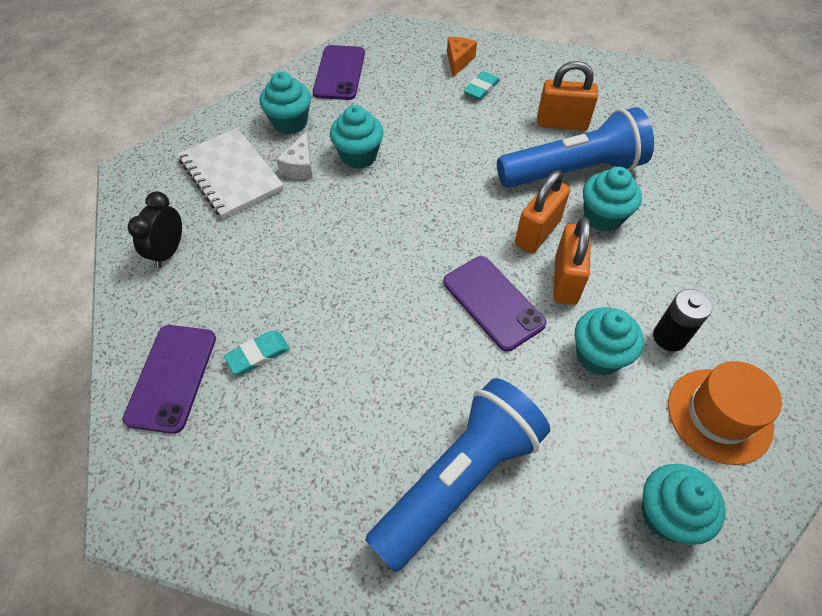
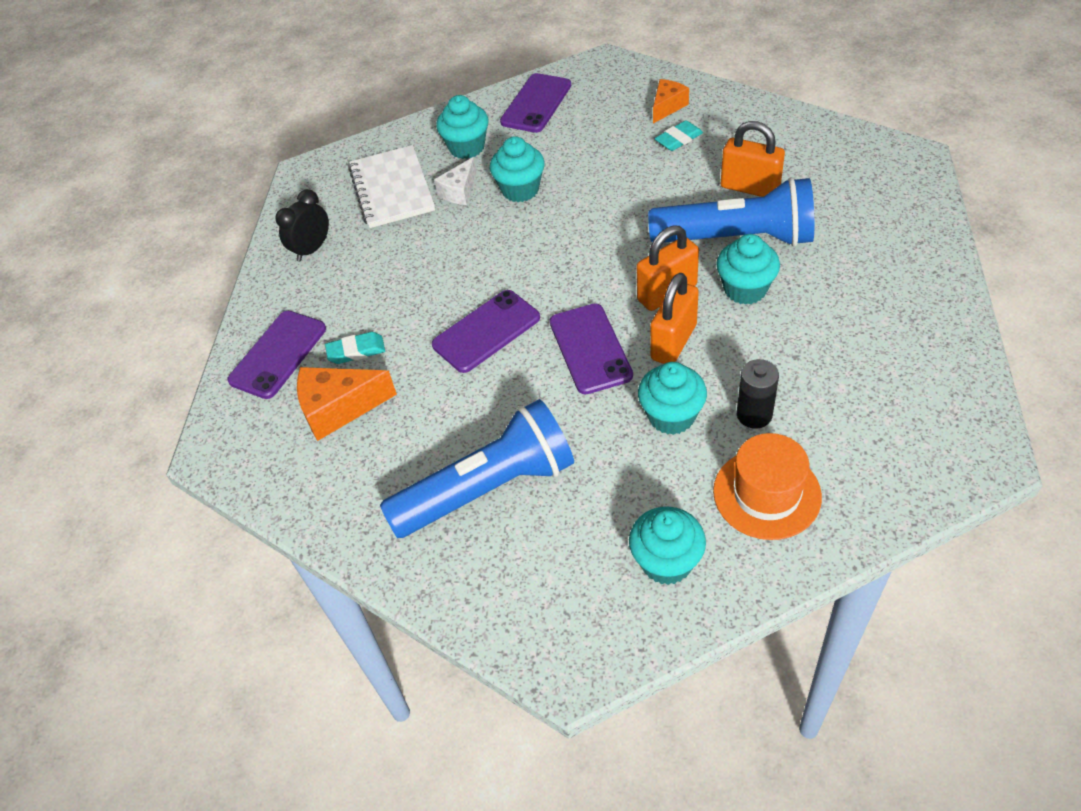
camera: 25 degrees right, 5 degrees down
(264, 426) = (339, 409): none -> orange cheese
(385, 305) = (486, 331): none -> purple phone

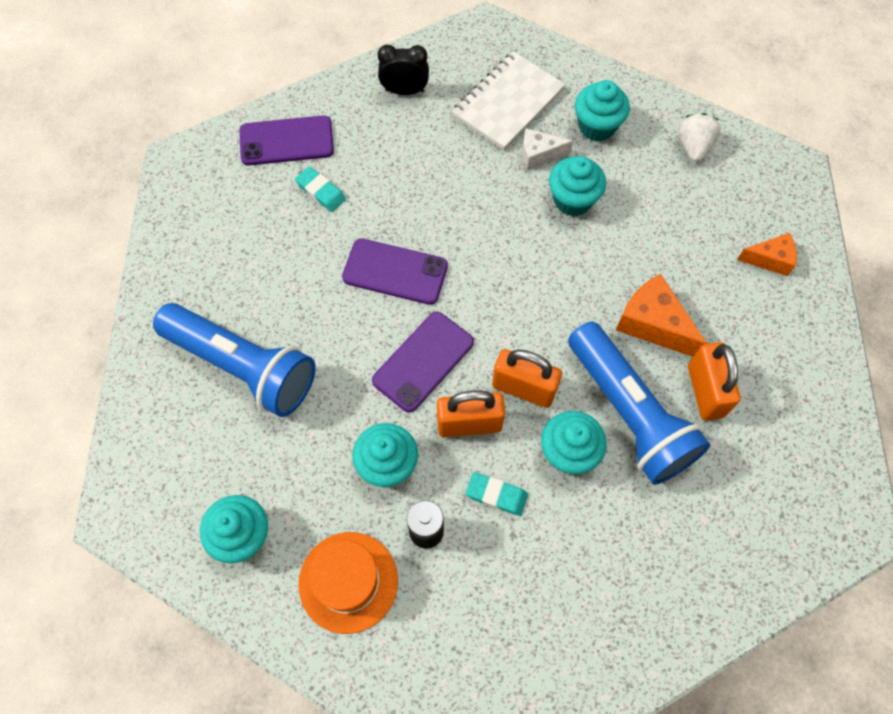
camera: 50 degrees right, 15 degrees up
(339, 409) = (260, 216): orange cheese -> orange cheese (653, 324)
(536, 103) = (693, 146): purple phone -> white strawberry
(678, 139) = (730, 294): turquoise eraser -> turquoise eraser (496, 495)

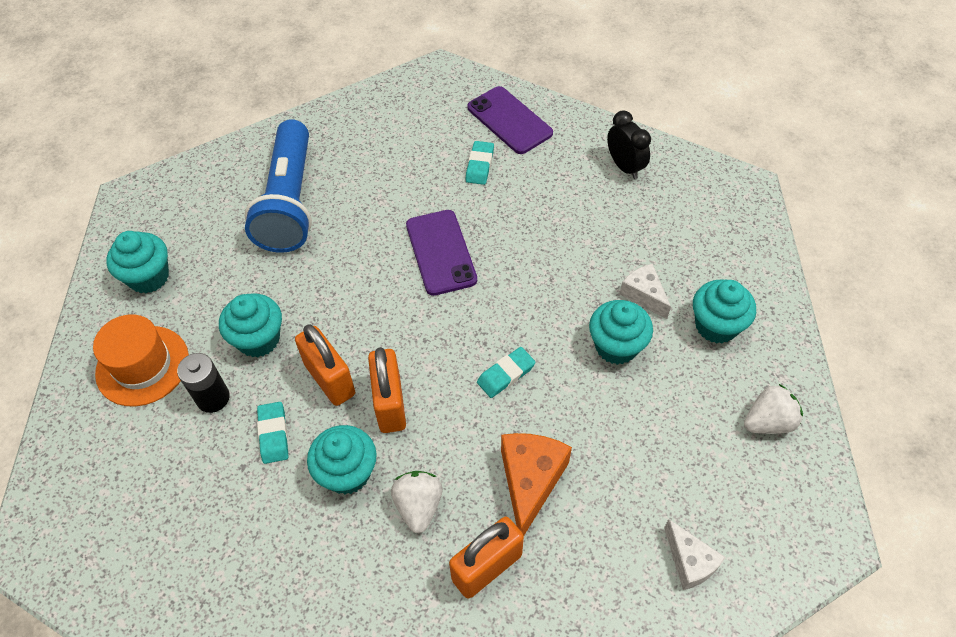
camera: 60 degrees right, 10 degrees down
(423, 361) = (369, 315): purple phone -> none
(508, 103) = (679, 244): white notebook -> none
(549, 289) = (506, 374): none -> turquoise eraser
(628, 413) = (418, 506): blue flashlight -> white strawberry
(770, 259) = (689, 562): orange cheese -> white cheese

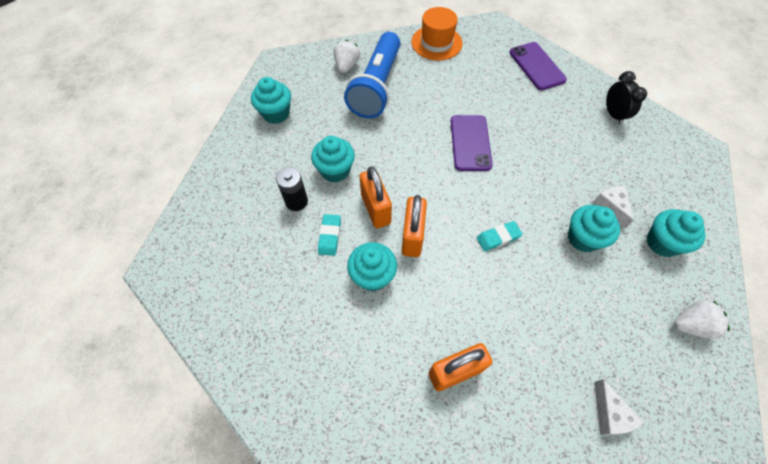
camera: 15 degrees right, 5 degrees up
(142, 365) = (257, 169): orange hat -> orange hat (436, 43)
(418, 506) = (416, 313): white strawberry -> white strawberry (346, 66)
(479, 165) = (509, 91): turquoise eraser -> none
(530, 482) = (500, 318): orange cheese -> none

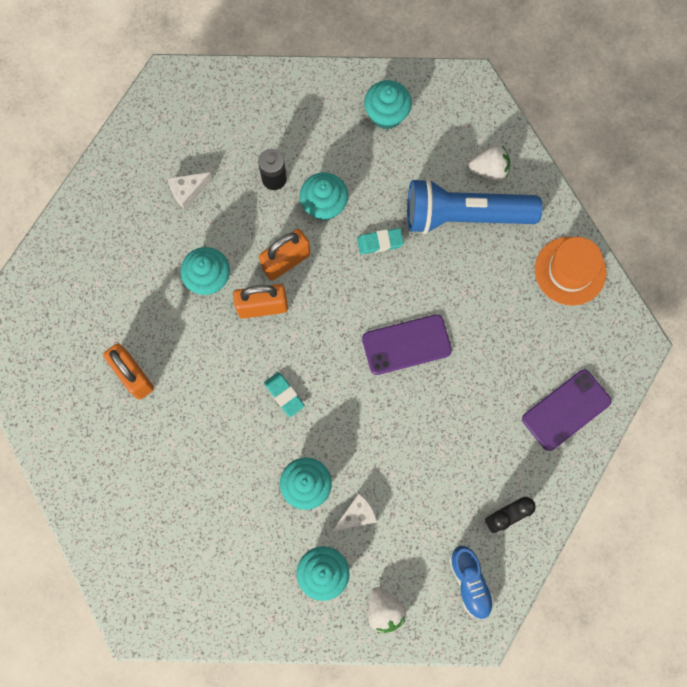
camera: 75 degrees right, 15 degrees up
(329, 236) = (242, 225): turquoise eraser -> turquoise eraser (380, 242)
(609, 414) = (126, 518): white cheese -> white cheese (188, 191)
(665, 146) = (470, 582): none -> blue shoe
(691, 325) = (232, 599): white strawberry -> white strawberry (384, 610)

